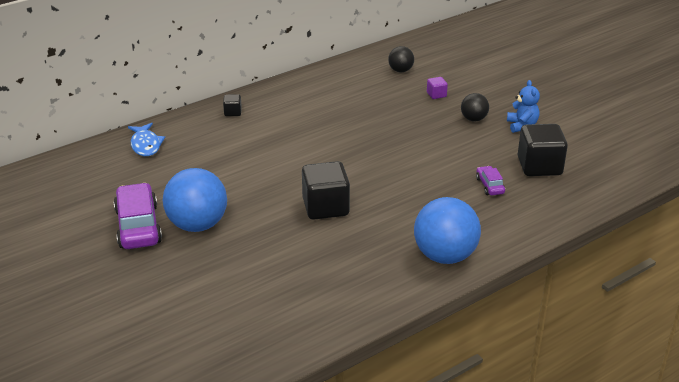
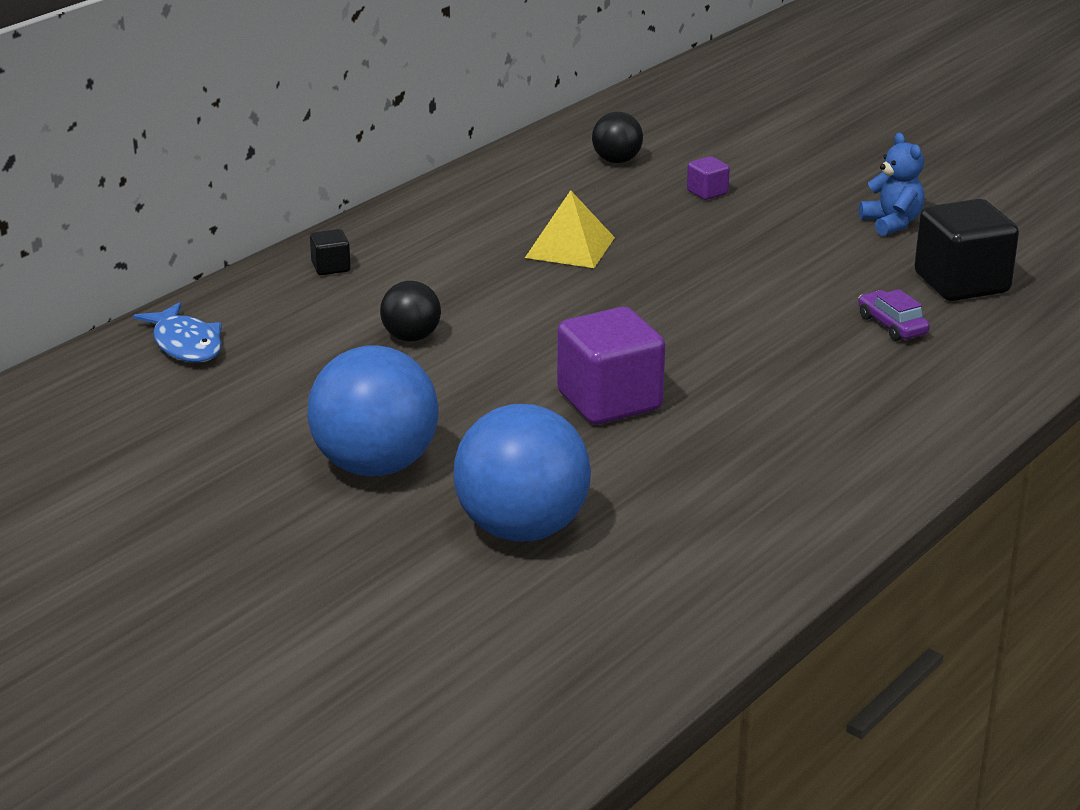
camera: 15 degrees left, 5 degrees down
(138, 226) = (255, 485): purple car -> none
(325, 207) = (609, 401): black cube -> purple cube
(351, 117) = (570, 247): none -> yellow pyramid
(445, 256) = (879, 449): blue ball -> blue ball (522, 529)
(473, 119) = (799, 223): black ball -> black ball (411, 337)

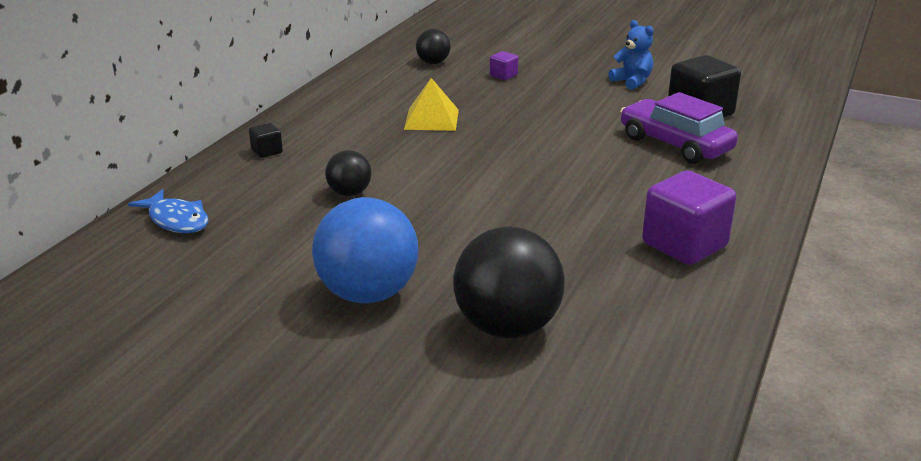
camera: 15 degrees left, 0 degrees up
(522, 529) = (507, 327): blue ball -> black ball
(609, 401) = (517, 220): purple cube -> purple cube (684, 245)
(892, 325) = (675, 144): purple car -> purple car, size x2.03

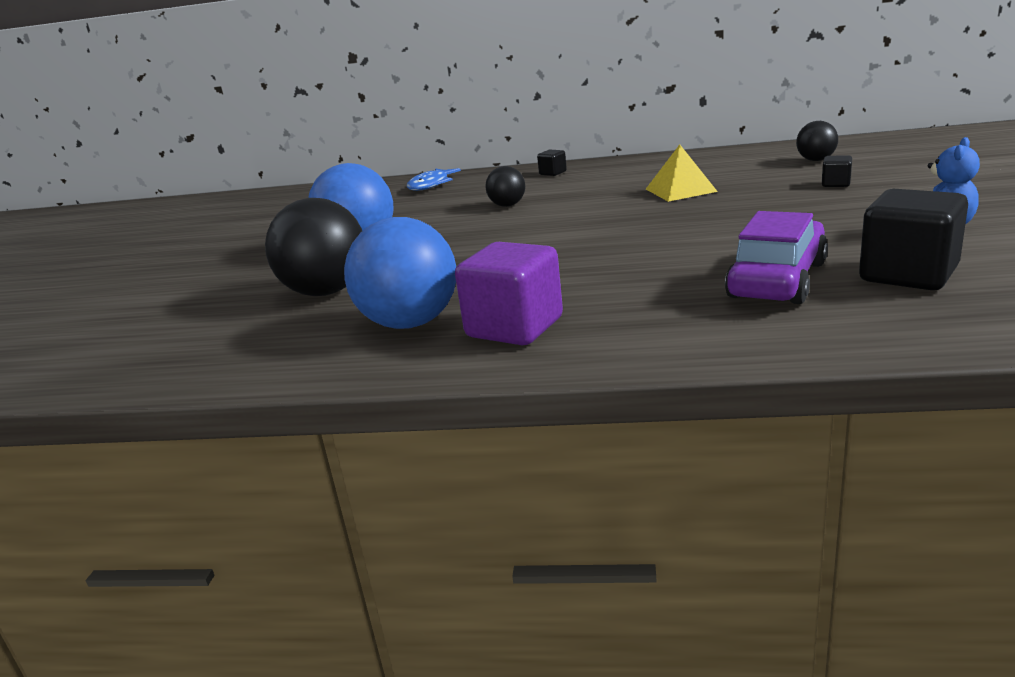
camera: 75 degrees right, 5 degrees down
(503, 75) = (836, 184): purple cube -> black cube
(637, 288) = (410, 323): none -> blue ball

